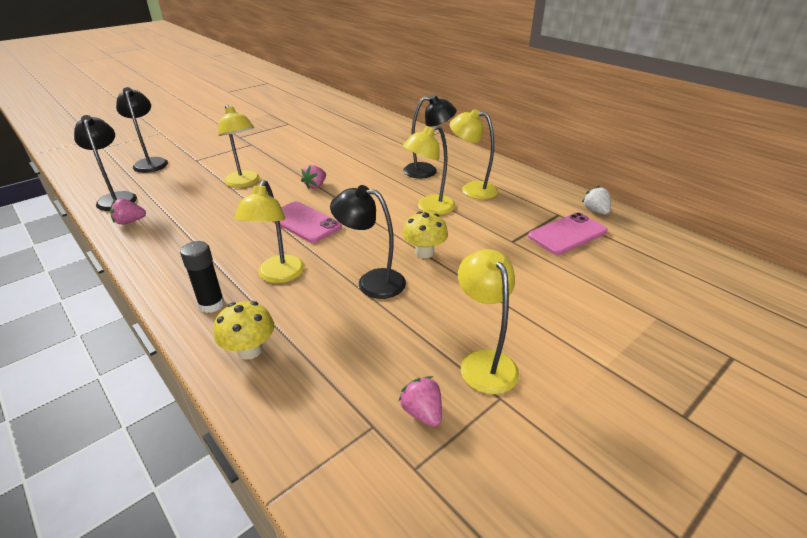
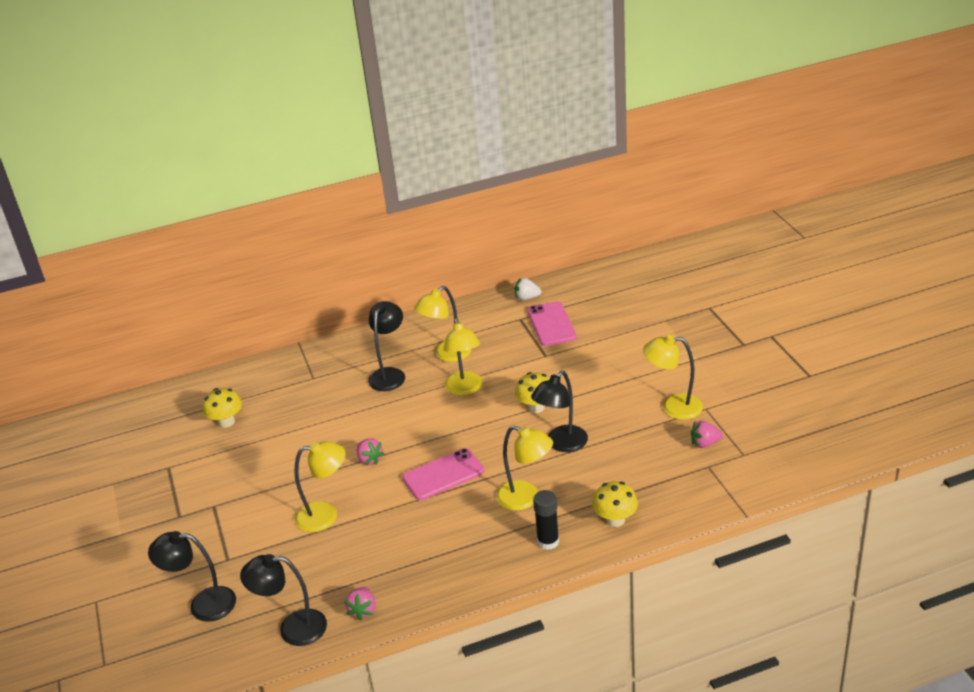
camera: 65 degrees left, 0 degrees up
(340, 129) = (226, 422): none -> yellow mushroom

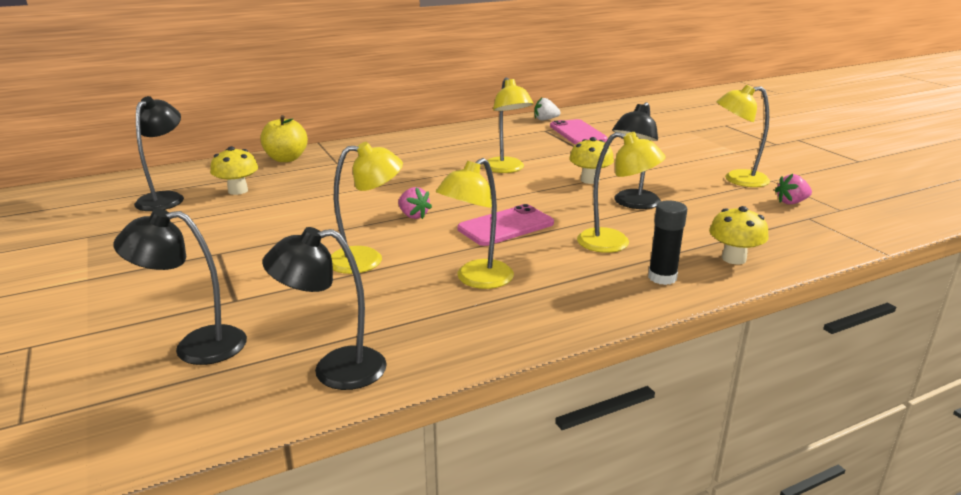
camera: 10 degrees left, 10 degrees down
(268, 371) = (286, 159): none -> yellow apple
(363, 610) = (437, 347): pink strawberry -> none
(390, 374) = (421, 160): black lamp -> black lamp (165, 198)
(447, 355) = (478, 149): yellow lamp -> yellow lamp (476, 280)

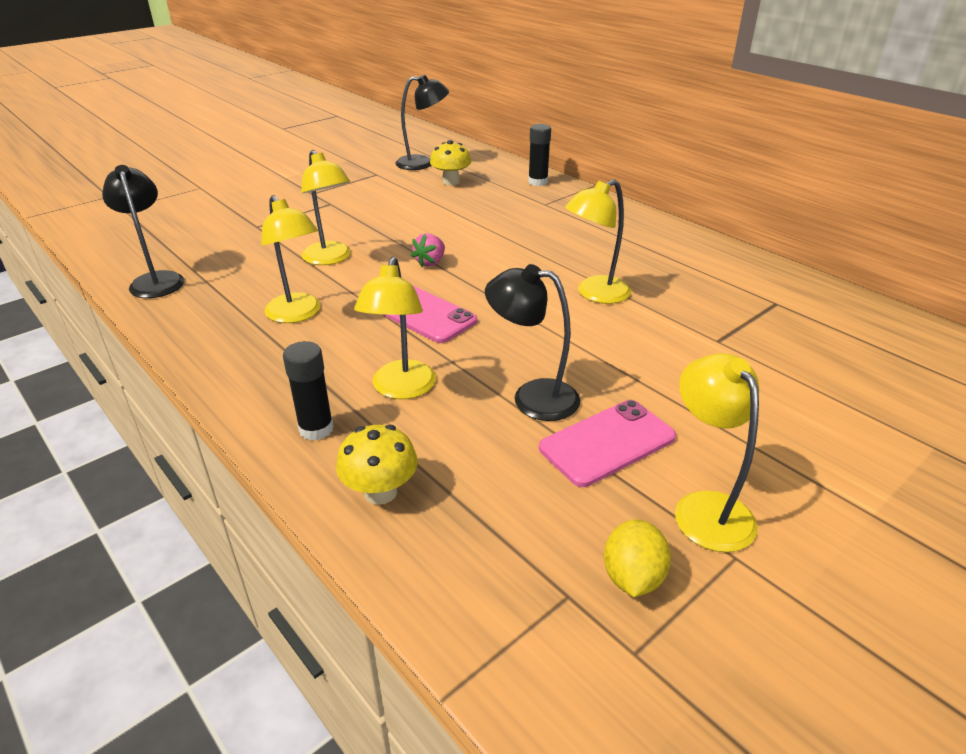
camera: 75 degrees right, 10 degrees up
(196, 346) = (194, 230): black lamp -> none
(286, 159) = (538, 182): yellow apple -> black glue stick
(476, 280) = (298, 314): yellow lamp -> yellow lamp turned 150 degrees counterclockwise
(545, 119) = (827, 298): white strawberry -> none
(577, 133) = (793, 331): pink phone -> pink phone (607, 442)
(589, 180) = (598, 356): yellow mushroom -> none
(791, 202) = (632, 577): pink strawberry -> yellow lemon

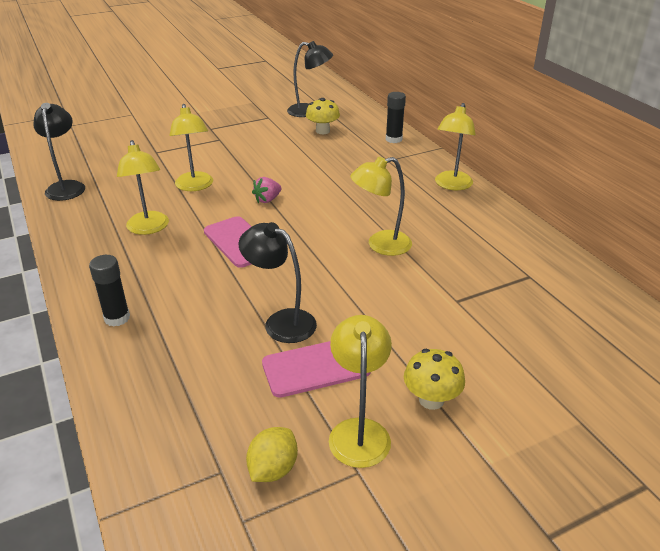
camera: 15 degrees right, 0 degrees up
(380, 492) = (135, 372): yellow mushroom -> yellow mushroom (431, 399)
(401, 389) = (190, 299): yellow lamp -> yellow lamp (451, 185)

